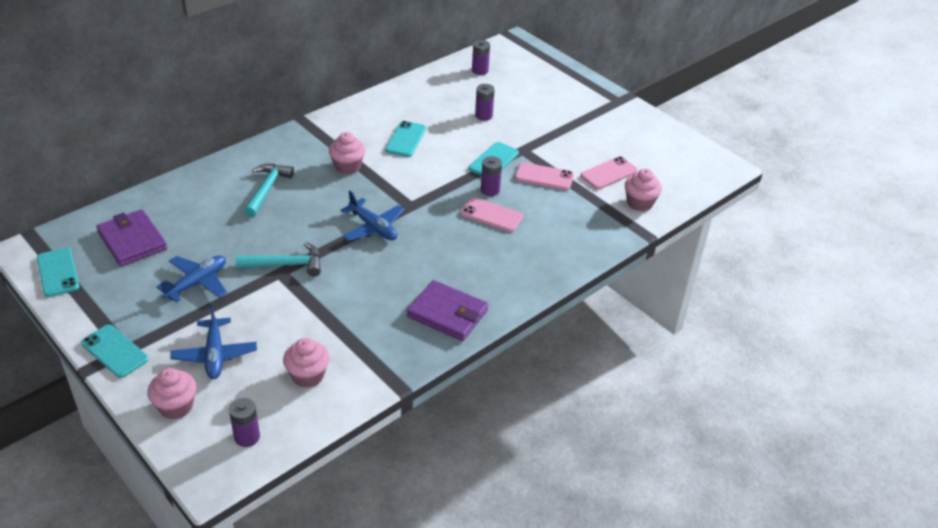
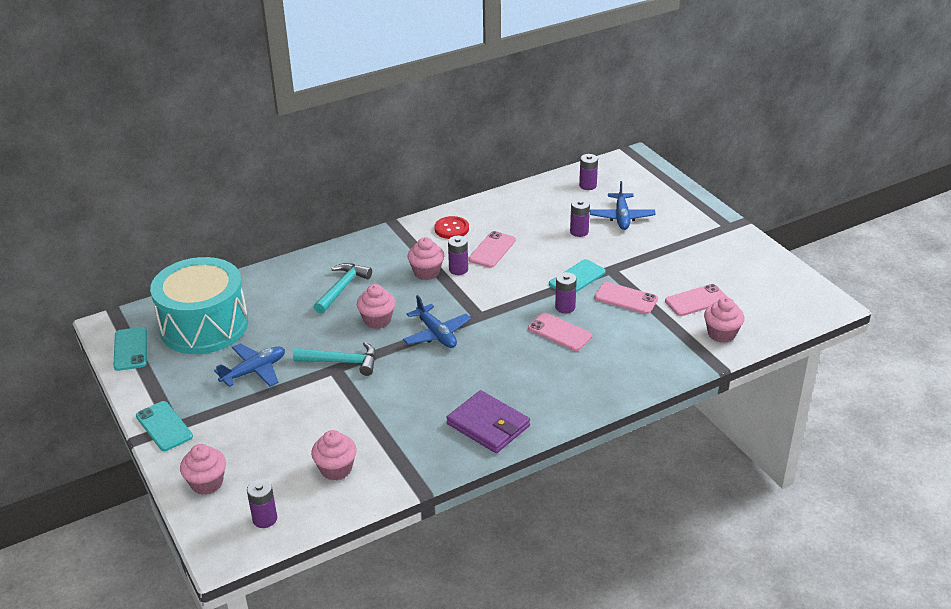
camera: 15 degrees right, 5 degrees down
(132, 241) = (204, 326): purple wallet -> turquoise drum
(215, 355) = (254, 440): blue plane -> blue plane (622, 217)
(311, 219) = (377, 320): none -> pink cupcake
(361, 121) = (451, 229): none -> red button
(378, 161) = (458, 269): none -> purple battery
(406, 139) = (492, 250): turquoise phone -> pink phone

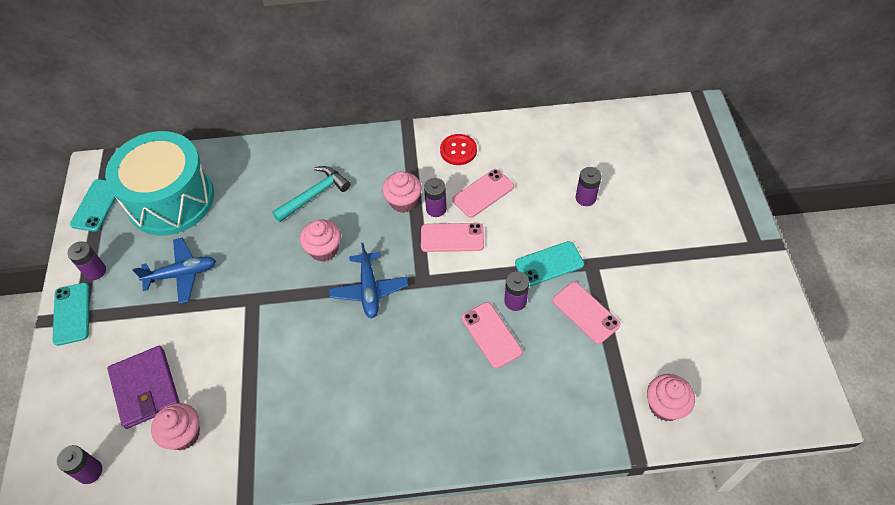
camera: 25 degrees right, 20 degrees up
(207, 483) = (67, 402): pink cupcake -> none
(342, 362) = (263, 293): turquoise hammer -> none
(488, 425) = (353, 437): purple wallet -> purple wallet (145, 388)
(587, 185) = (628, 135): purple battery -> purple battery (95, 271)
(622, 217) = (642, 192): blue plane -> none
(696, 301) = (662, 345): pink phone -> pink phone (452, 238)

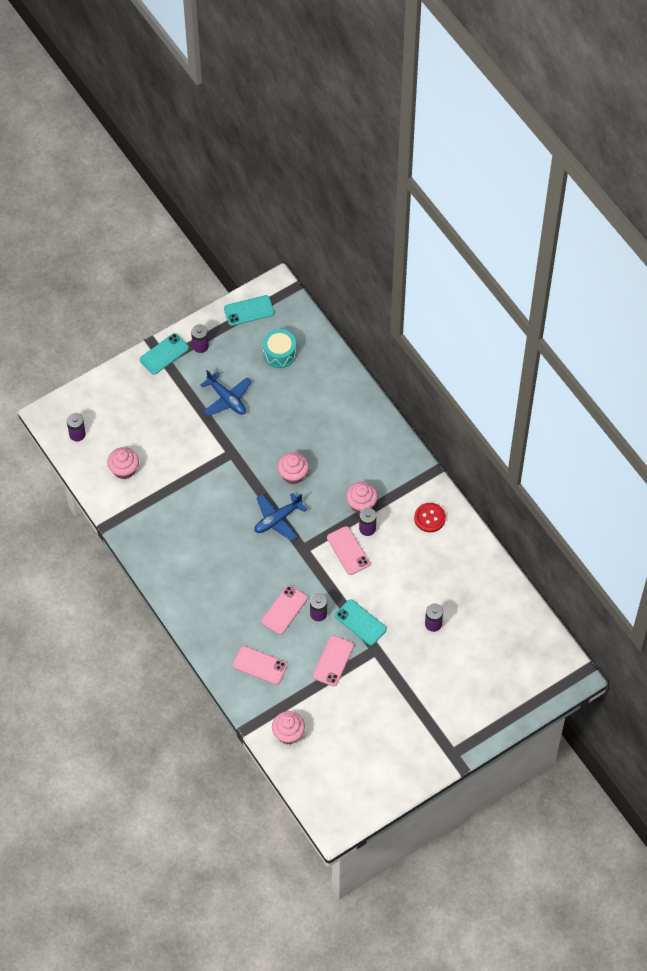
camera: 60 degrees right, 5 degrees up
(145, 388) = (140, 430): purple wallet -> none
(171, 199) = (279, 353): turquoise drum -> turquoise drum, size x0.48
(314, 195) = (335, 443): turquoise hammer -> none
(483, 193) = (398, 553): pink phone -> pink phone (259, 665)

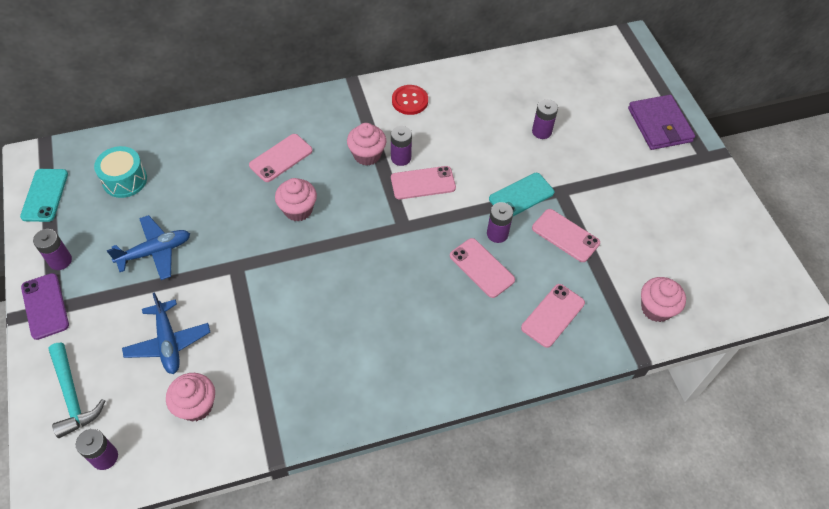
camera: 75 degrees left, 5 degrees down
(109, 399) = (72, 395): none -> turquoise hammer
(164, 354) = (45, 306): turquoise phone -> purple phone
(277, 519) = (353, 242): blue plane -> blue plane (168, 342)
(337, 446) = (281, 158): none -> pink phone
(475, 713) = (659, 125): none -> purple wallet

